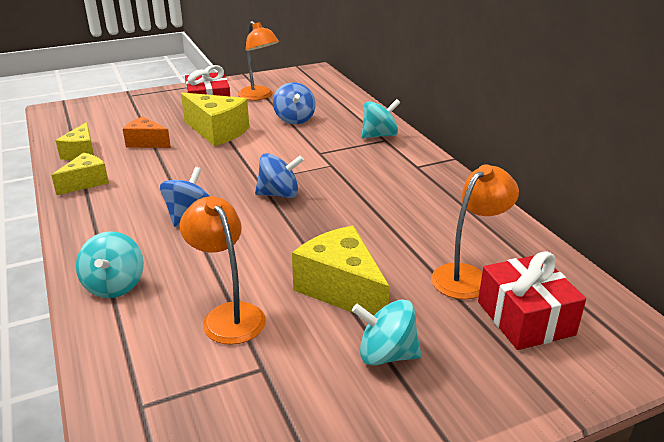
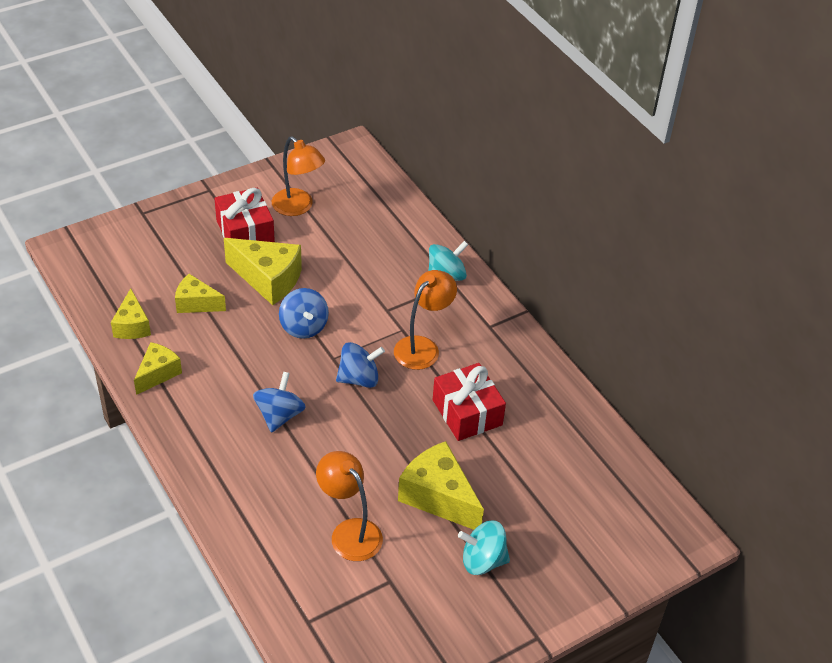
camera: 10 degrees left, 15 degrees up
(115, 285) = (242, 507): turquoise spinning top -> none
(146, 142) = (196, 303): orange cheese -> yellow cheese
(294, 119) = (348, 251): blue spinning top -> blue spinning top (303, 327)
(467, 276) = (543, 473): orange lamp -> orange lamp (422, 347)
(525, 318) = (589, 516): red gift -> red gift (467, 412)

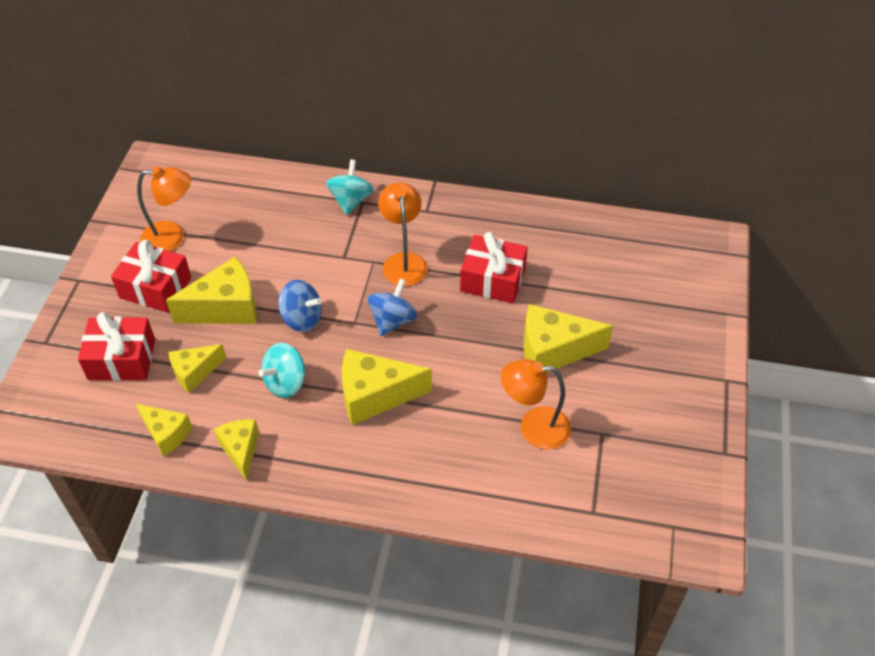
camera: 45 degrees left, 5 degrees up
(168, 259) = (122, 359): none -> red gift
(279, 415) = (375, 395): blue spinning top -> yellow cheese
(483, 560) = (634, 365): turquoise spinning top -> turquoise spinning top (285, 382)

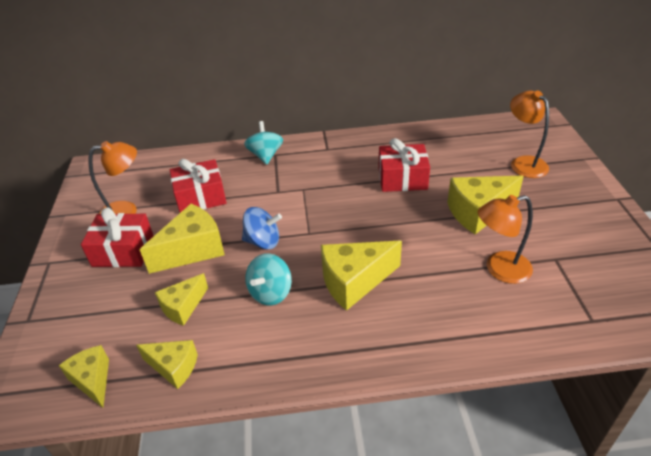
camera: 15 degrees left, 10 degrees down
(122, 359) = (108, 315): red gift -> red gift (200, 197)
(241, 450) = (253, 361): yellow cheese -> yellow cheese (93, 380)
(392, 320) = (339, 224): blue spinning top -> none
(403, 261) = (327, 183): orange lamp -> orange lamp (523, 163)

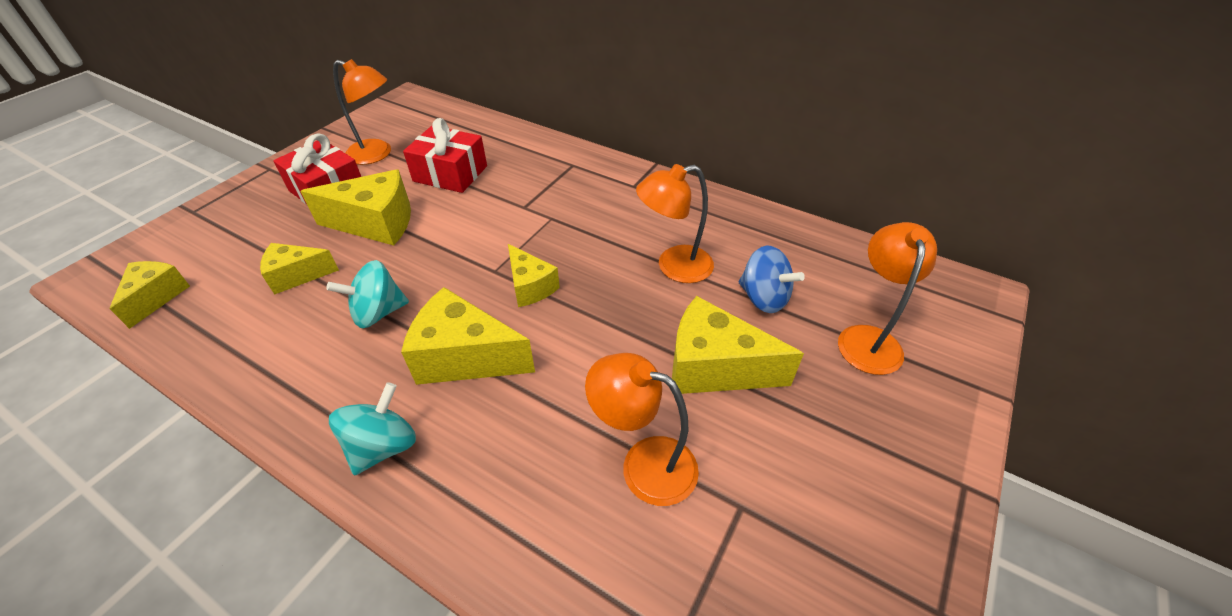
camera: 35 degrees right, 5 degrees up
(174, 367) = (215, 330): yellow cheese -> yellow cheese (530, 286)
(263, 241) = (442, 253): blue spinning top -> blue spinning top (763, 298)
(265, 155) = (562, 161): turquoise spinning top -> turquoise spinning top (383, 446)
(402, 178) = (674, 267): red gift -> orange lamp

